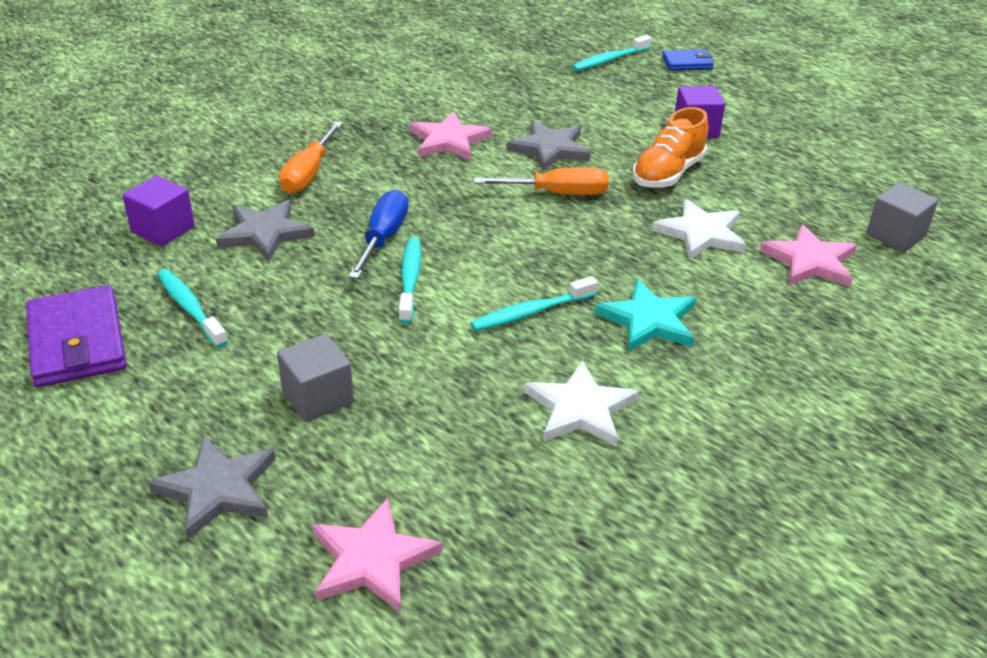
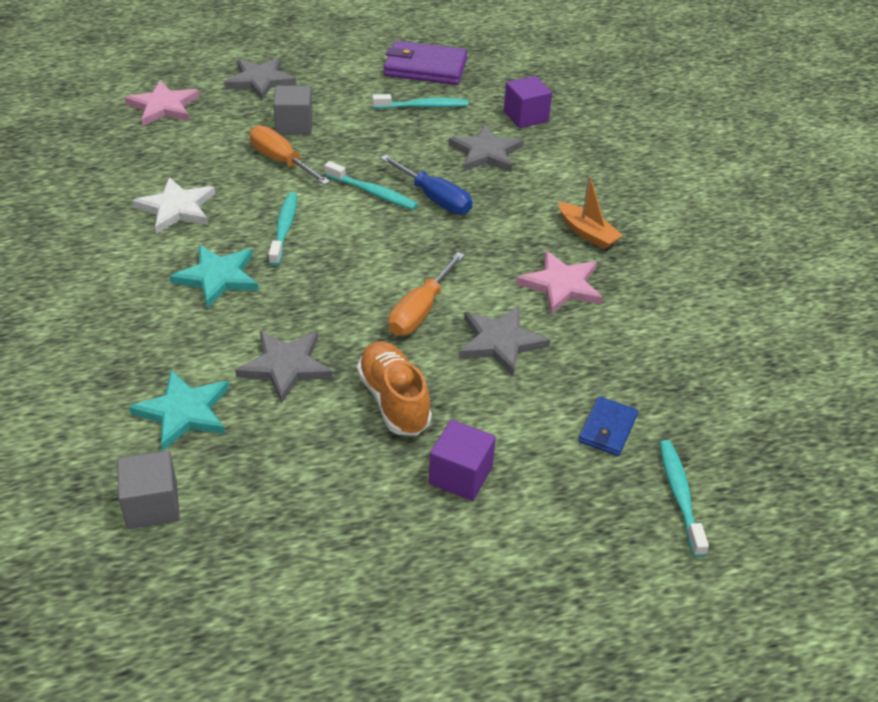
camera: 120 degrees right, 5 degrees up
(308, 173) = (557, 194): orange screwdriver -> orange screwdriver (281, 161)
(360, 145) = (587, 233): none -> orange boat
(687, 63) = (631, 574): blue wallet -> blue wallet (607, 429)
(701, 233) = (285, 366): white star -> grey star
(810, 261) = (184, 412): pink star -> turquoise star

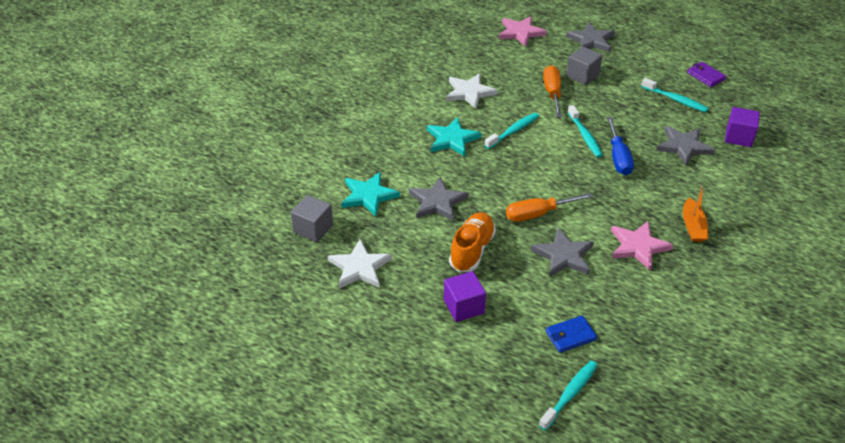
camera: 45 degrees right, 0 degrees up
(277, 515) = (359, 267): none -> white star
(425, 68) = (705, 76): purple wallet -> purple wallet, size x0.55

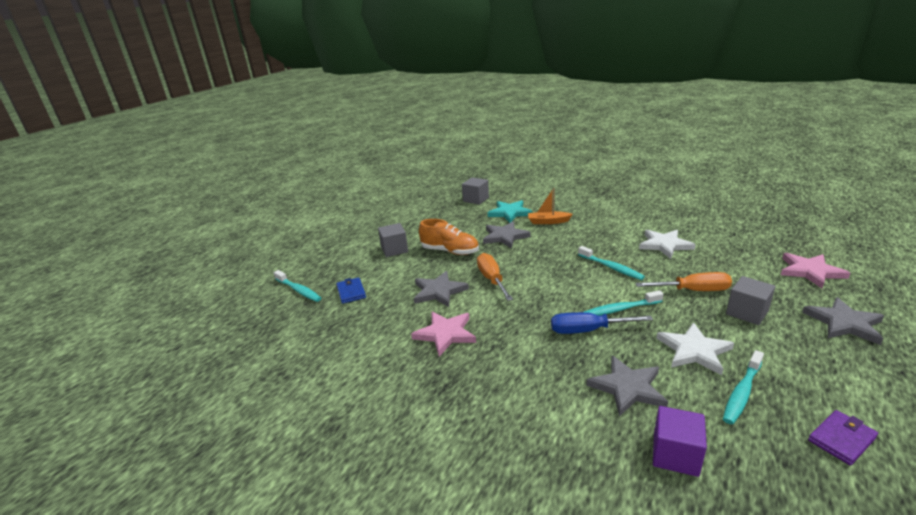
camera: 95 degrees right, 15 degrees down
(359, 267) = (438, 215): white star -> white star (694, 350)
(452, 139) = (587, 239): turquoise star -> none
(464, 306) = (394, 250): purple cube -> grey cube
(693, 226) = (473, 377): orange boat -> orange boat (548, 222)

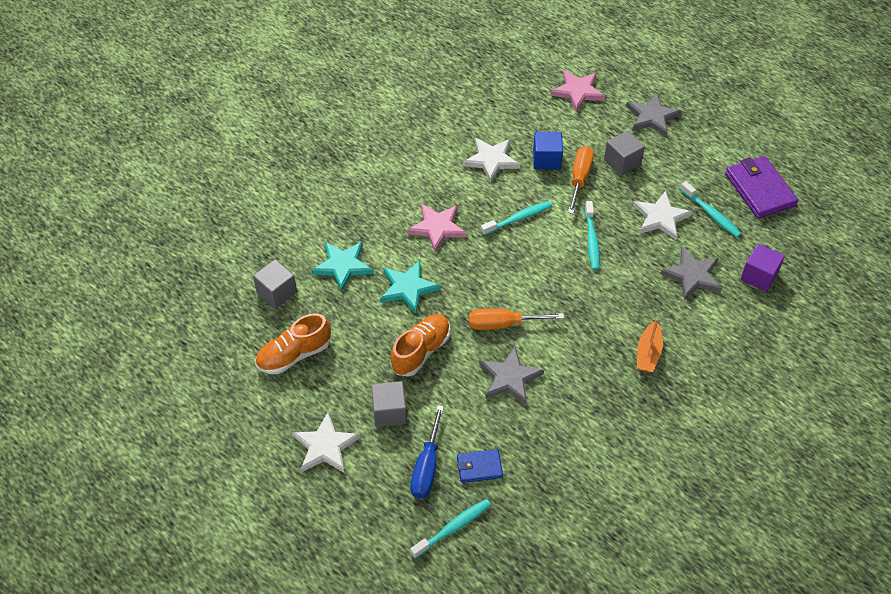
camera: 80 degrees left, 25 degrees up
(363, 235) = (325, 446): none -> white star
(430, 213) = (294, 355): none -> orange shoe
(445, 334) = (589, 384): pink star -> pink star (437, 228)
(505, 236) = (408, 288): grey star -> turquoise star
(548, 222) = (389, 235): orange boat -> orange boat (648, 353)
(588, 330) = (615, 274): blue screwdriver -> blue screwdriver (427, 466)
(696, 269) = (546, 159): none -> blue cube
(841, 439) = (759, 190): purple wallet -> purple wallet, size x1.81

